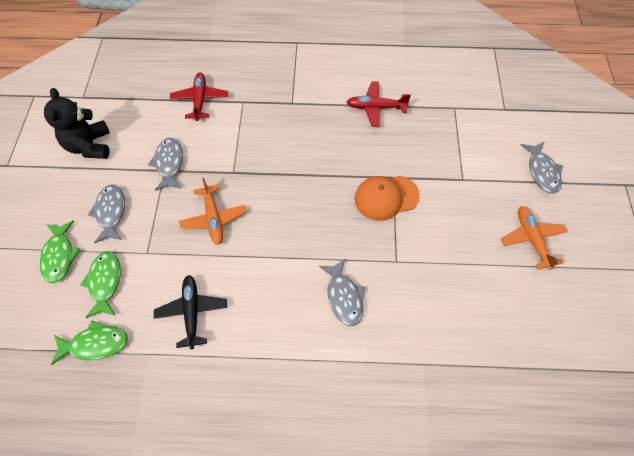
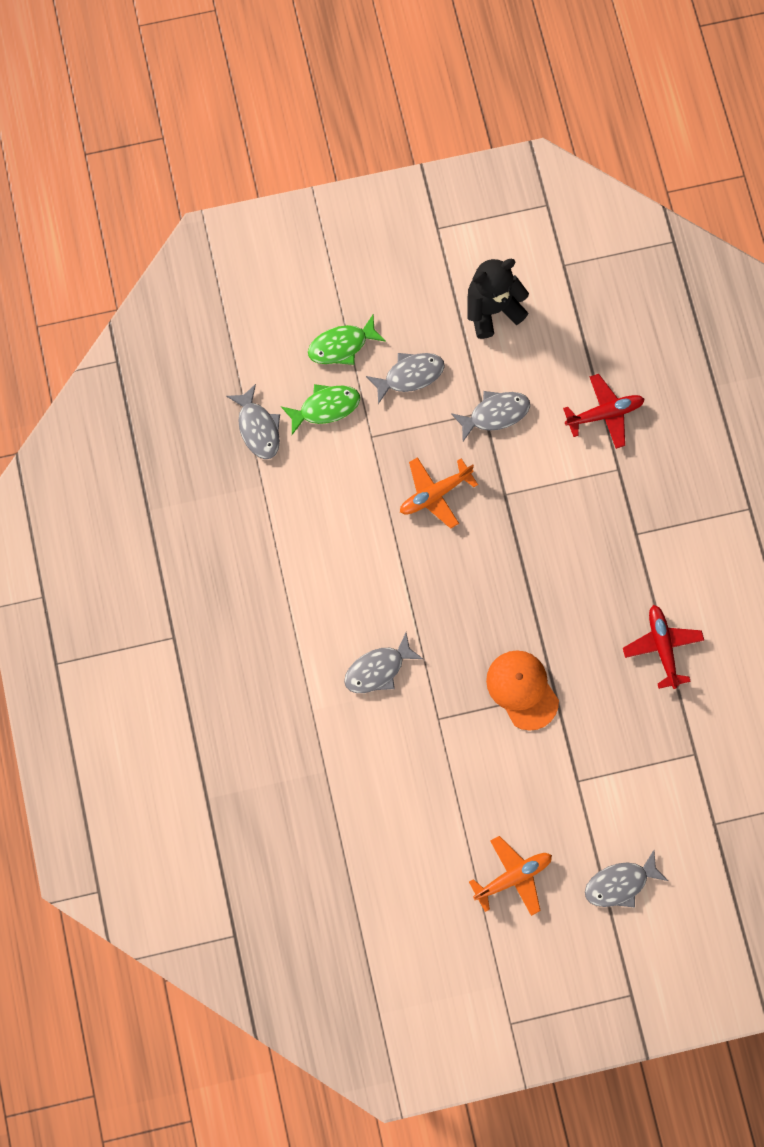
camera: 75 degrees right, 15 degrees up
(95, 344) = (258, 428): green fish -> grey fish
(192, 312) = (317, 512): black plane -> none

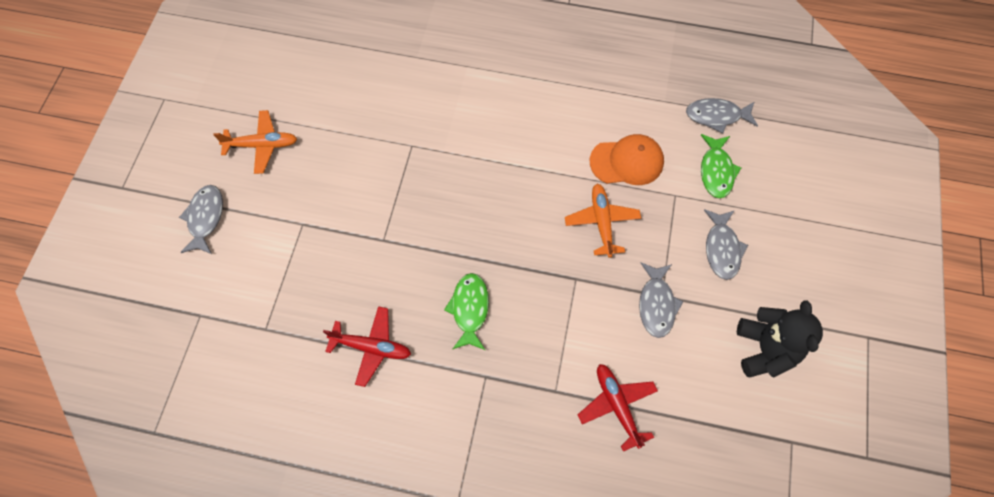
camera: 115 degrees right, 10 degrees down
(341, 345) = (770, 206): green fish -> green fish (469, 309)
(378, 669) = (474, 120): grey fish -> none
(513, 876) = (262, 145): orange plane -> orange plane turned 90 degrees counterclockwise
(522, 689) = (400, 216): orange cap -> orange cap (627, 162)
(604, 414) = (617, 405): red plane -> red plane turned 150 degrees clockwise

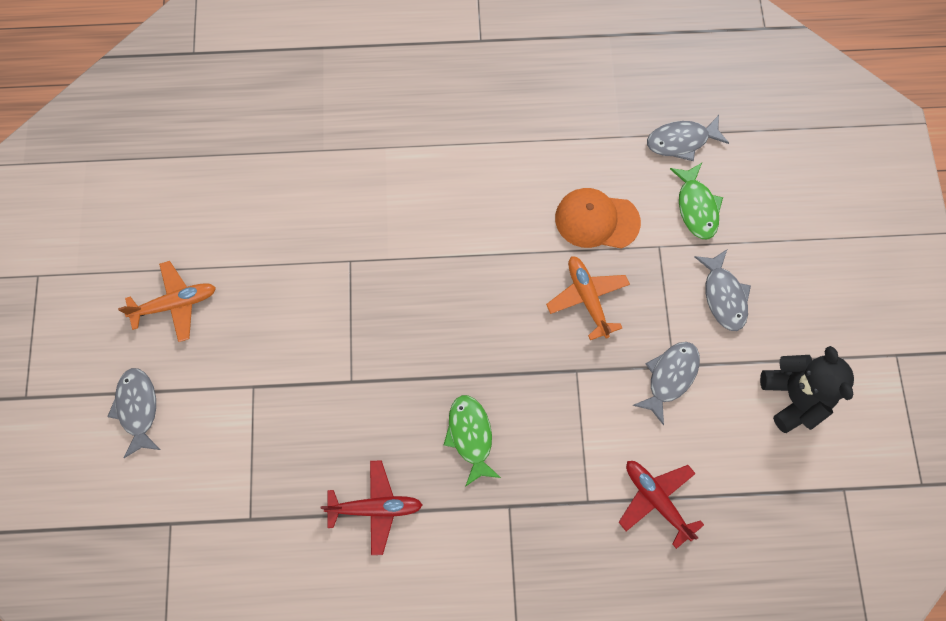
camera: 15 degrees left, 5 degrees up
(627, 162) = (596, 220): orange cap -> orange cap turned 150 degrees counterclockwise
(656, 304) = (670, 377): grey fish -> grey fish turned 135 degrees counterclockwise

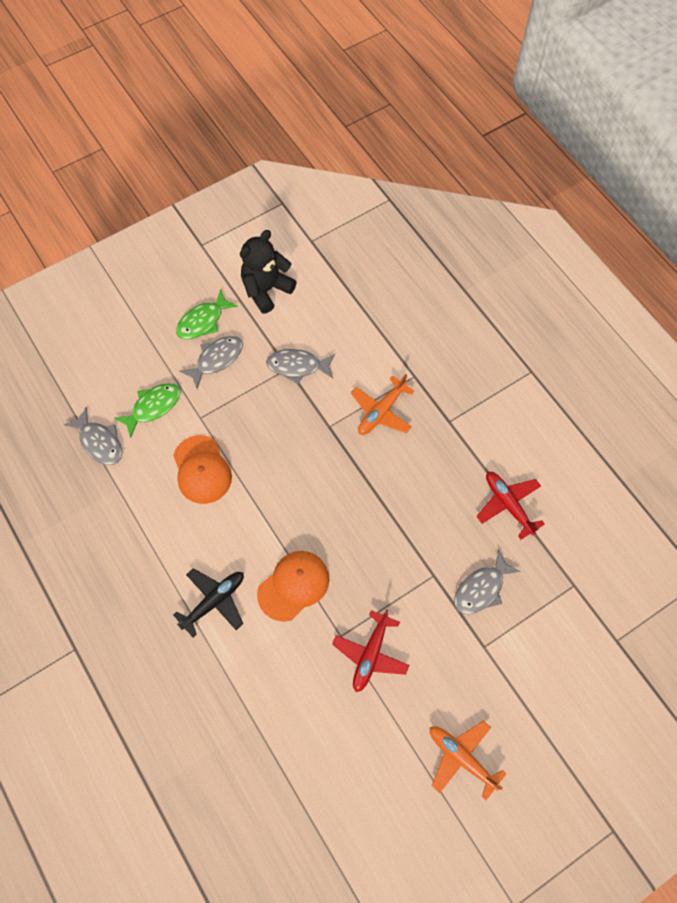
camera: 120 degrees left, 5 degrees down
(138, 408) = (558, 726): grey fish -> grey fish (481, 589)
(424, 244) = (293, 586): none -> orange cap
(453, 168) = (214, 601): none -> black plane
(470, 436) = (419, 470): green fish -> green fish (203, 321)
(587, 298) = (269, 445): orange plane -> orange plane (381, 412)
(656, 499) = (386, 338): red plane -> red plane (370, 654)

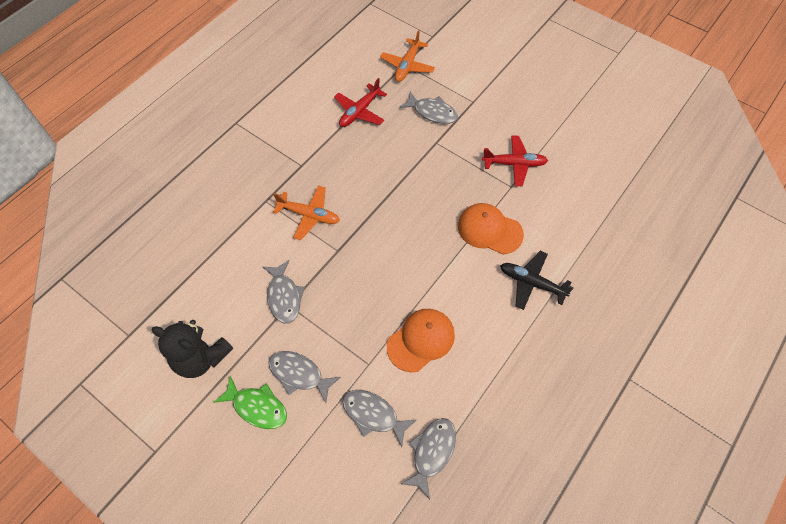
camera: 110 degrees left, 5 degrees down
(153, 407) = (373, 415): green fish -> grey fish
(461, 757) = (552, 96): orange plane -> orange plane (407, 66)

